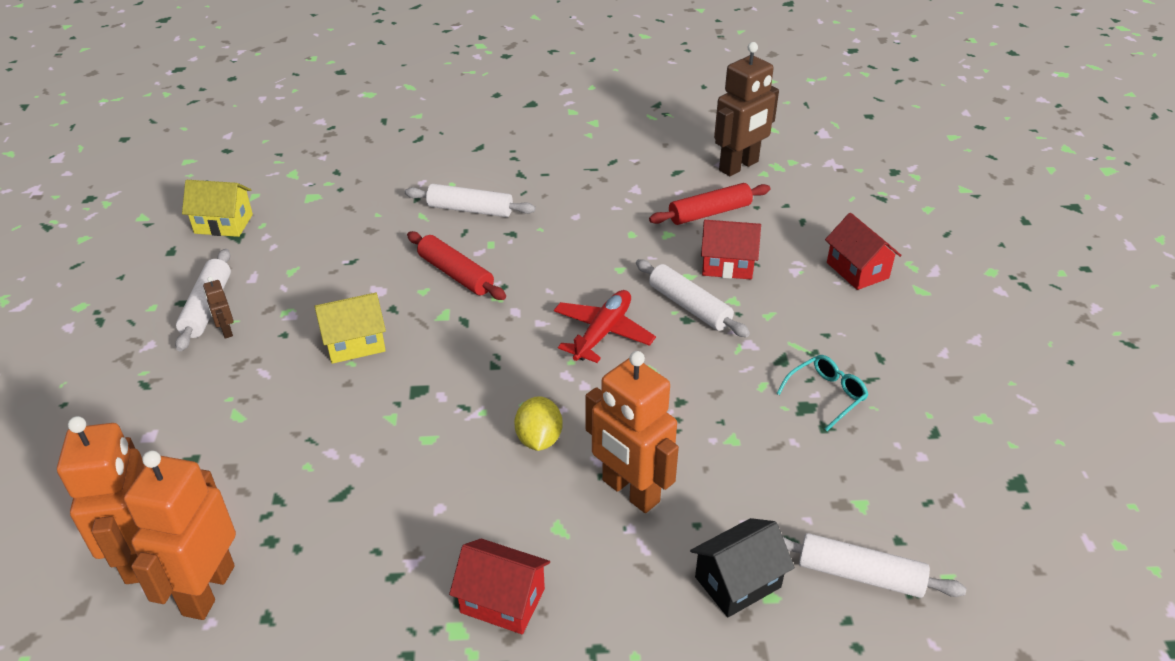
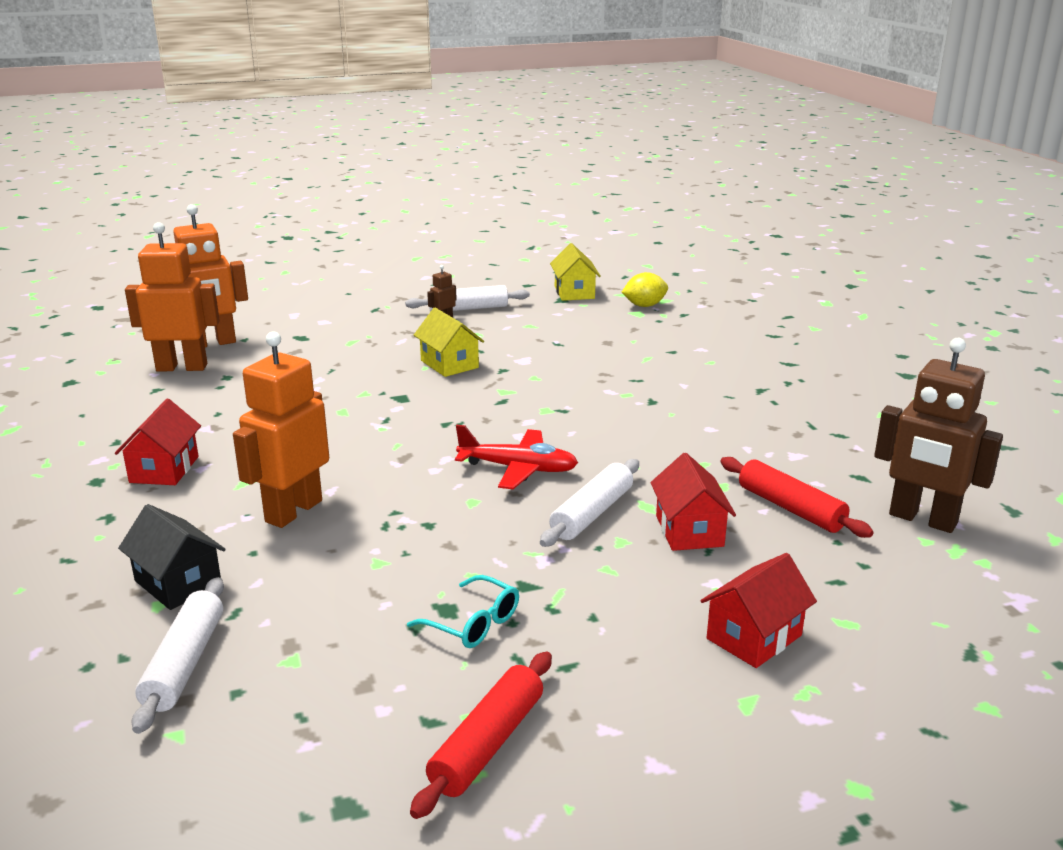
camera: 75 degrees right, 15 degrees down
(456, 274) = (568, 386): red rolling pin -> red rolling pin (488, 744)
(470, 210) = (674, 376): white rolling pin -> none
(539, 439) = (353, 458): yellow lemon -> yellow lemon (644, 305)

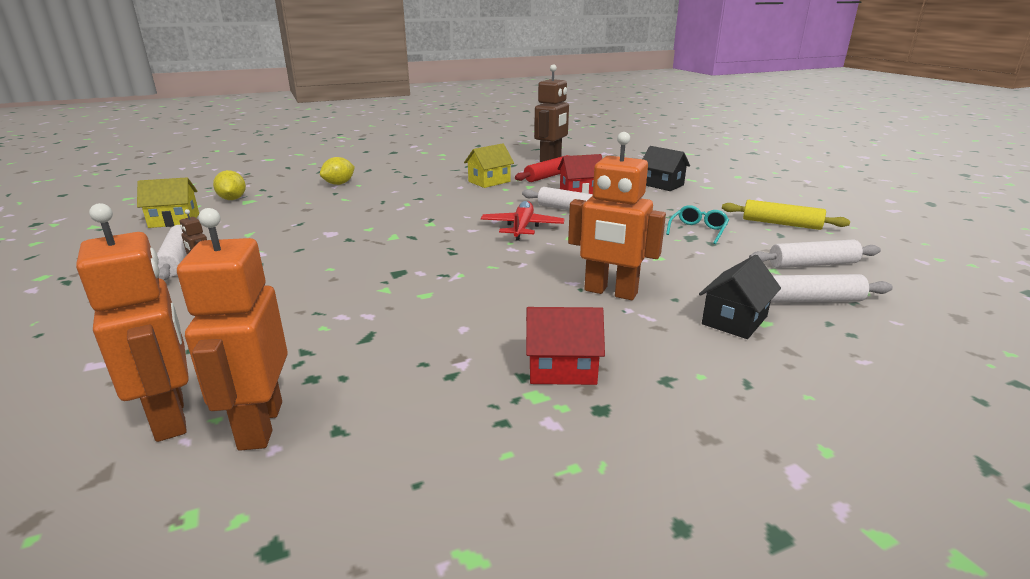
camera: 95 degrees left, 0 degrees up
(290, 713) = (813, 264): none -> white rolling pin
(449, 364) = (327, 259): yellow house -> yellow house (489, 181)
(488, 744) = (781, 224): red rolling pin -> yellow rolling pin
(713, 350) = (339, 184): none -> yellow lemon
(754, 637) = (662, 185): red house -> black house

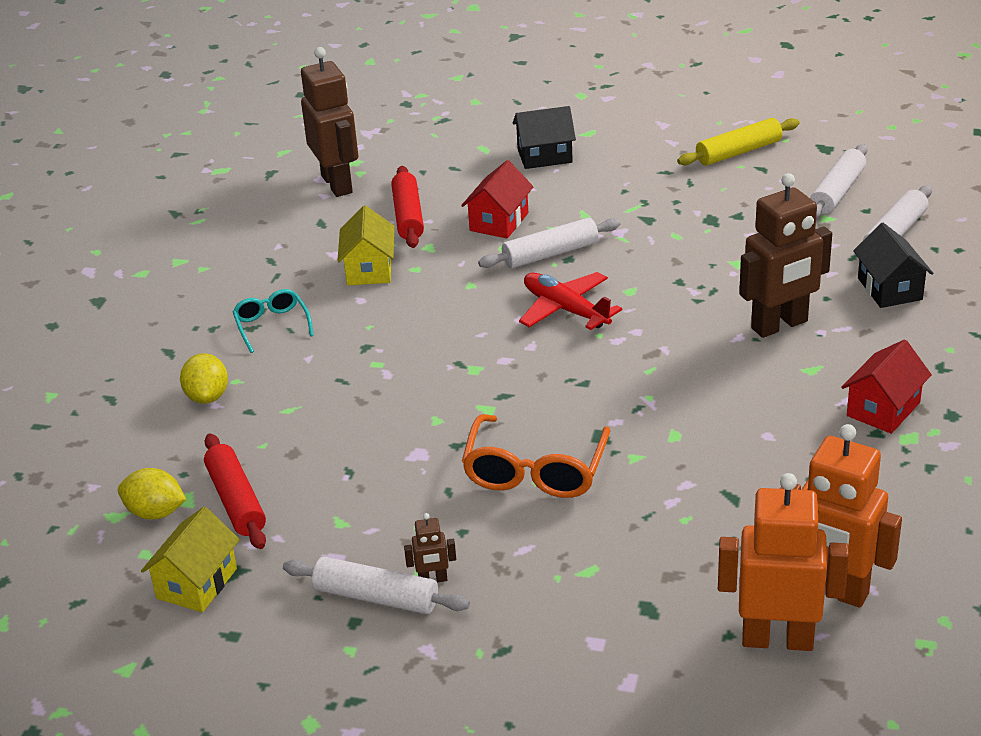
camera: 50 degrees left, 10 degrees up
(253, 210) = (236, 500): none -> red rolling pin
(339, 265) = (535, 471): none -> orange glasses
(610, 292) = (780, 325): orange robot -> brown robot
(698, 230) = (700, 207): turquoise glasses -> turquoise glasses (272, 325)

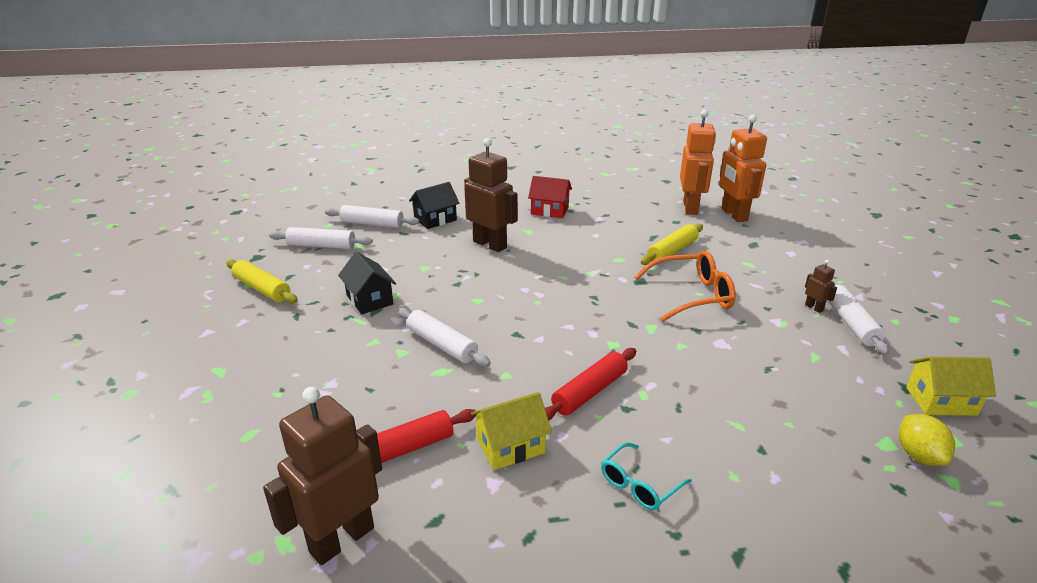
camera: 115 degrees left, 5 degrees down
(207, 396) = (770, 487): yellow lemon -> none
(236, 500) = (855, 413): red rolling pin -> red rolling pin (589, 392)
(499, 222) = (398, 385): red house -> none
(544, 156) = (267, 387): black house -> black house (369, 300)
(565, 309) = (515, 321): red plane -> none
(671, 500) = (672, 251): none -> yellow rolling pin

